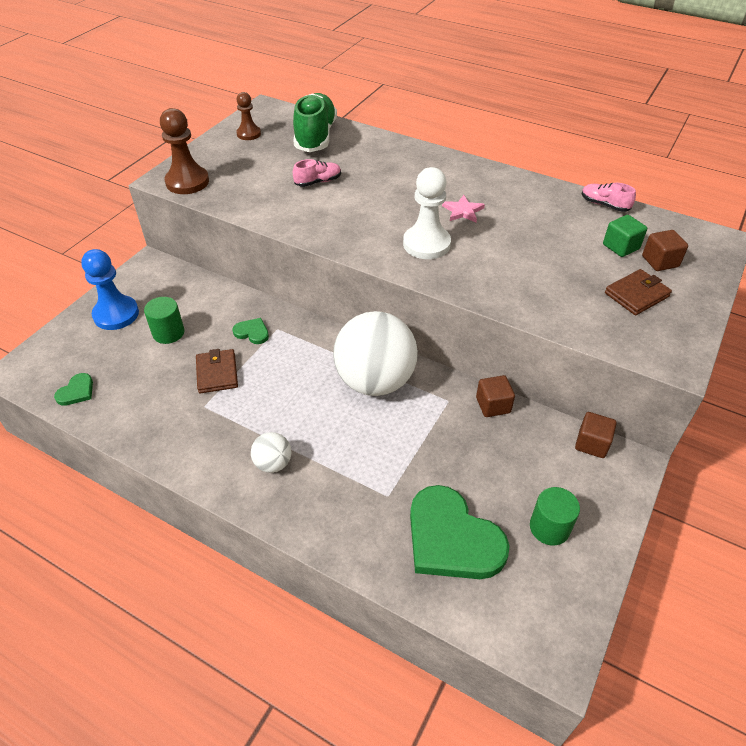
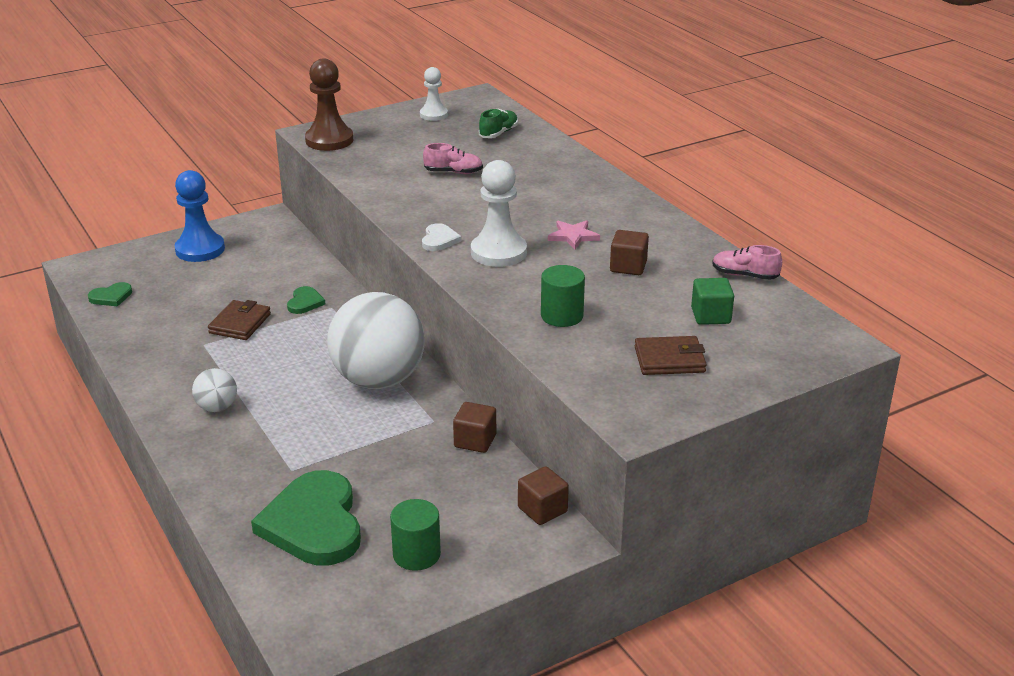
camera: 30 degrees right, 15 degrees down
(168, 333) = (230, 278): green cylinder -> green cylinder (562, 316)
(248, 134) = (433, 115): brown pawn -> white pawn
(252, 332) = (305, 302): green heart -> green heart turned 45 degrees clockwise
(315, 137) = (498, 133): green shoe -> green shoe, size x0.50
(371, 248) = (439, 240): none -> white heart
(604, 205) = (744, 275): pink shoe -> pink shoe turned 45 degrees counterclockwise
(660, 261) = (739, 341): brown cube -> brown cube (628, 267)

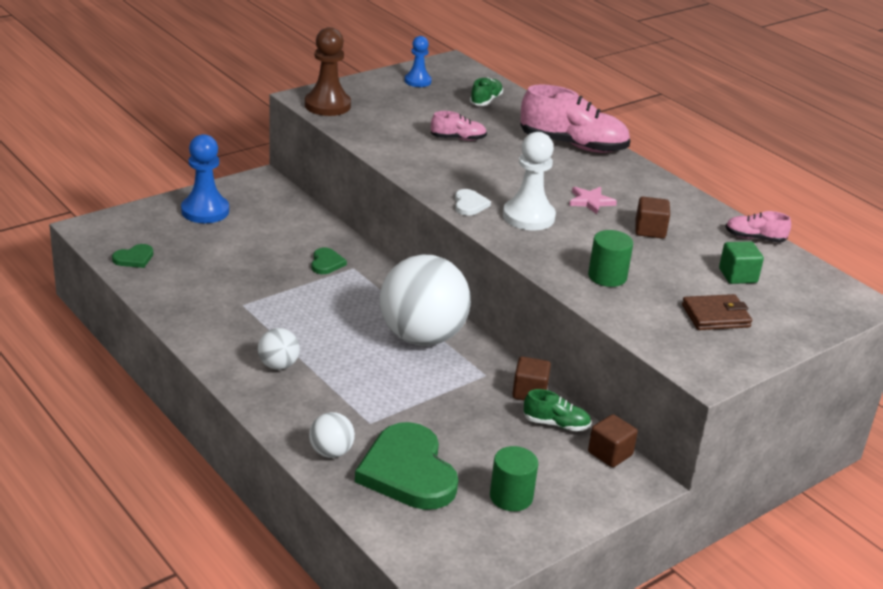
camera: 10 degrees left, 0 degrees up
(239, 500) = (331, 452): none -> white ball
(240, 323) = (271, 284): brown wallet -> none
(433, 115) = (417, 81): white pawn -> blue pawn
(492, 476) = (556, 424): none -> green shoe
(575, 178) = (573, 145): none -> pink shoe

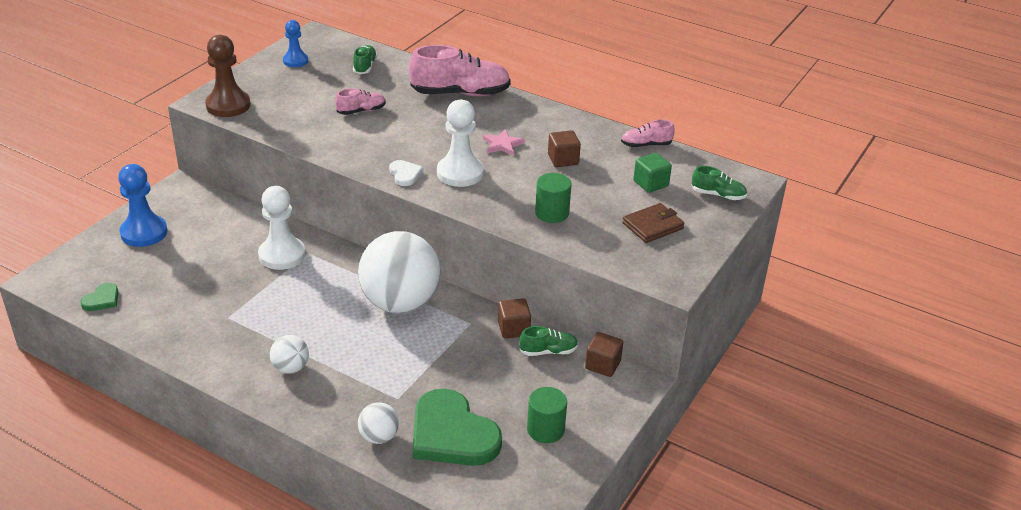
camera: 20 degrees left, 5 degrees up
(326, 263) = (282, 255): green heart -> white pawn
(812, 305) = (718, 195): none -> green shoe

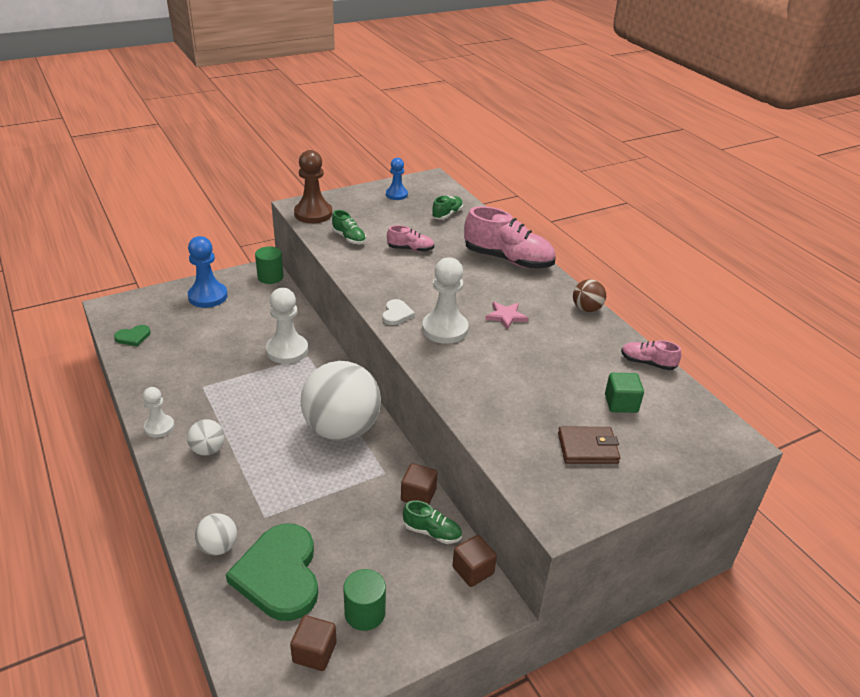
camera: 30 degrees right, 0 degrees up
(221, 368) = (159, 427): none -> white pawn
(552, 213) = (496, 397): green cylinder -> green cylinder (270, 277)
(563, 116) = (586, 309): none -> brown ball
(563, 160) = (551, 349): brown cube -> brown cube (314, 652)
(718, 195) = (686, 442): green shoe -> green shoe (349, 238)

